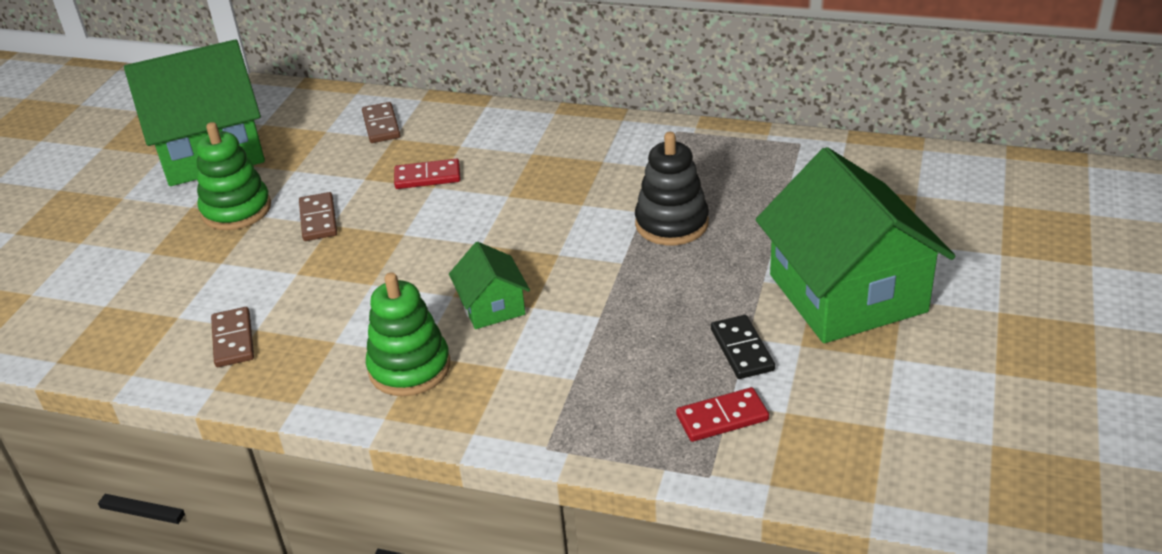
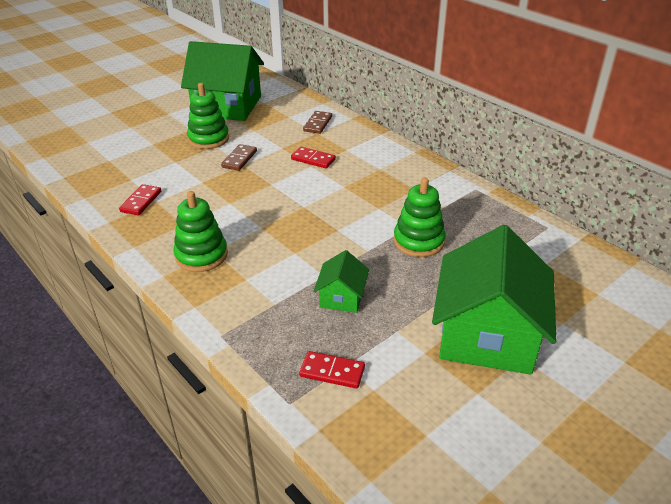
camera: 30 degrees right, 0 degrees up
(233, 340) = (141, 201): brown domino -> red domino
(492, 306) = (274, 242): green house -> green house (341, 297)
(671, 223) = (418, 241): black stacking toy -> green stacking toy
(742, 350) = (385, 336): black domino -> none

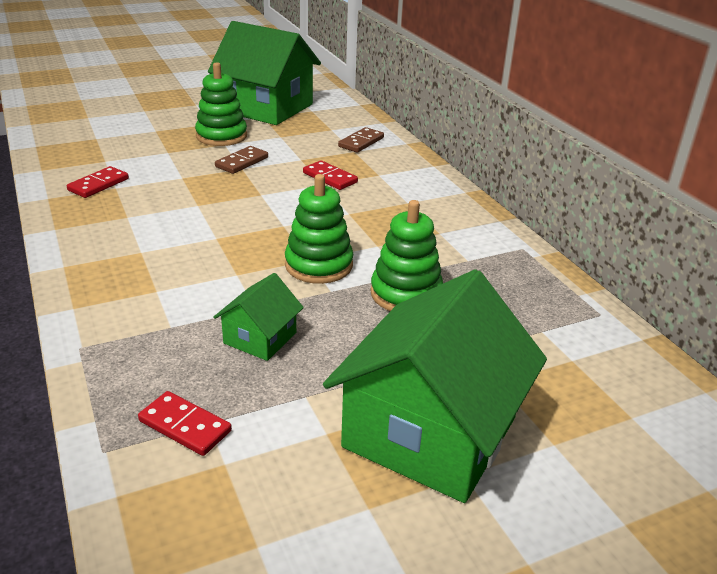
camera: 15 degrees right, 5 degrees down
(201, 255) = (123, 253): green stacking toy -> green stacking toy (319, 265)

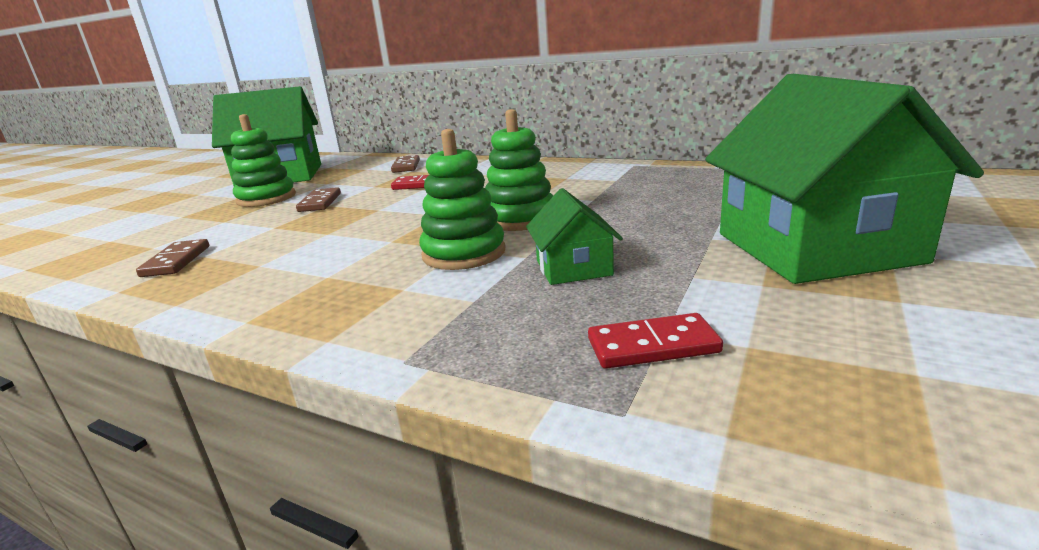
camera: 35 degrees left, 10 degrees down
(98, 185) = (176, 261): red domino -> brown domino
(406, 294) = (618, 205): green stacking toy -> green stacking toy (464, 253)

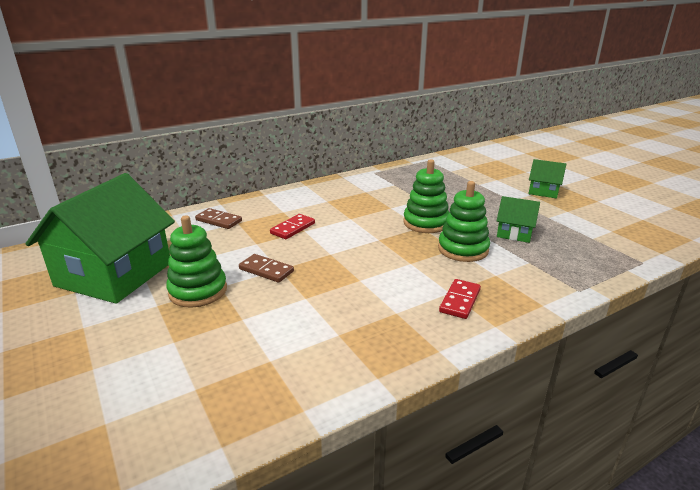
camera: 60 degrees left, 5 degrees up
(176, 261) = (335, 347): brown domino -> none
(652, 346) = (601, 243): red domino -> red domino (459, 301)
(816, 247) = (543, 191): green house -> green house, size x0.46

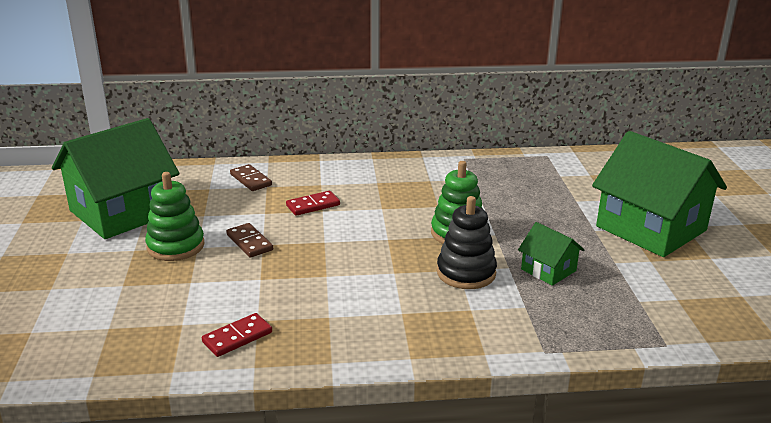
camera: 25 degrees right, 0 degrees up
(459, 301) = (402, 324): red domino -> red domino (237, 337)
(463, 249) = (466, 273): green stacking toy -> black stacking toy
(543, 191) = (651, 228): green house -> green house, size x2.16

